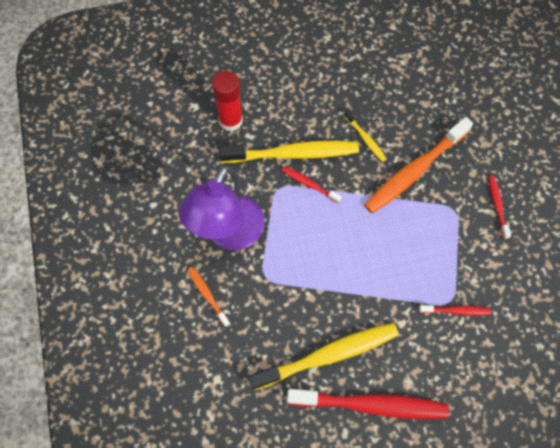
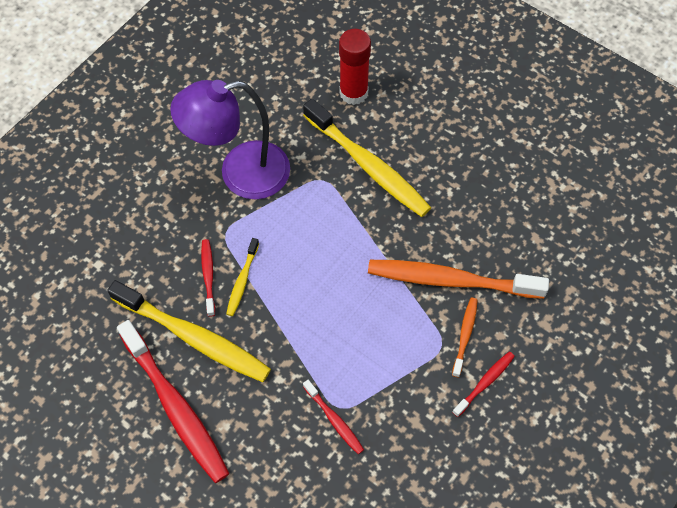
camera: 50 degrees right, 5 degrees down
(207, 295) = (168, 200): orange toothbrush -> orange toothbrush (465, 336)
(309, 184) = (350, 201): red toothbrush -> red toothbrush (208, 276)
(365, 138) = (443, 213): yellow toothbrush -> yellow toothbrush (242, 280)

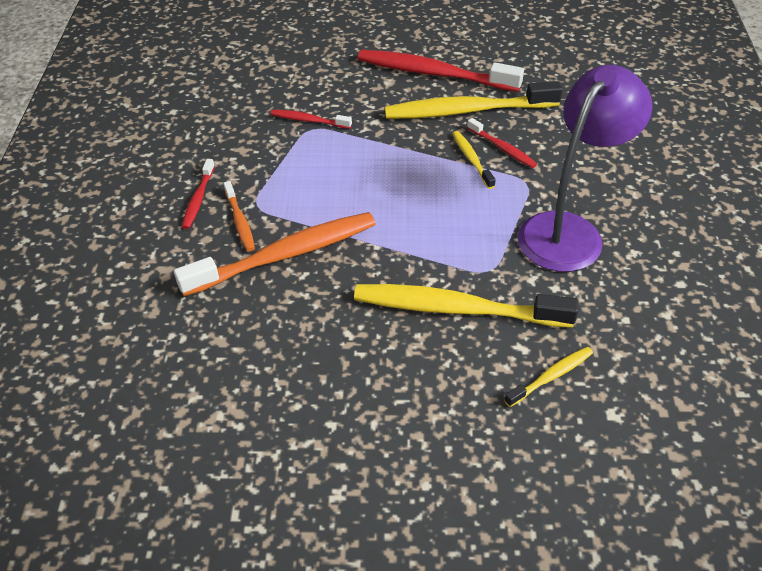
camera: 145 degrees right, 15 degrees down
(353, 93) = (550, 377): red glue stick -> yellow toothbrush

